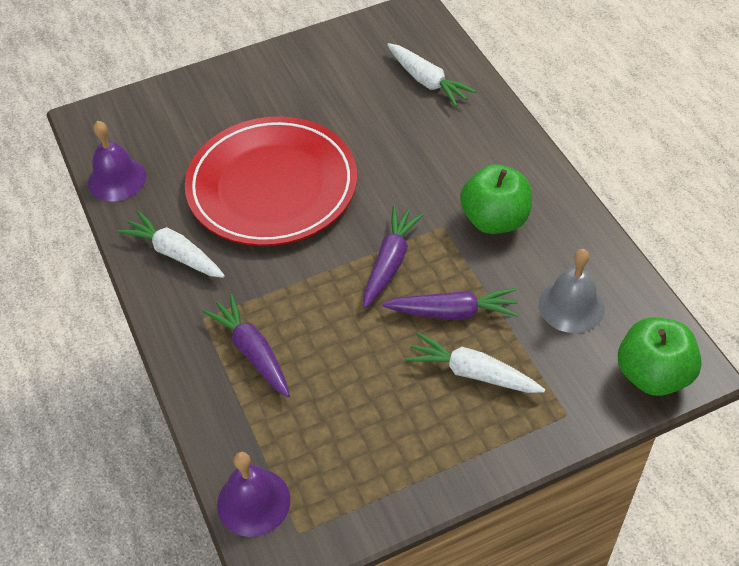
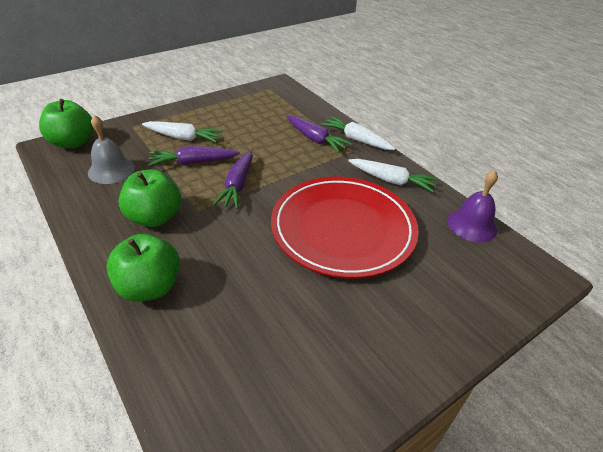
camera: 165 degrees right, 10 degrees down
(253, 502) = (292, 94): purple bell -> none
(427, 81) = (210, 358): white carrot -> white carrot (356, 139)
(486, 140) = (150, 287): none -> green apple

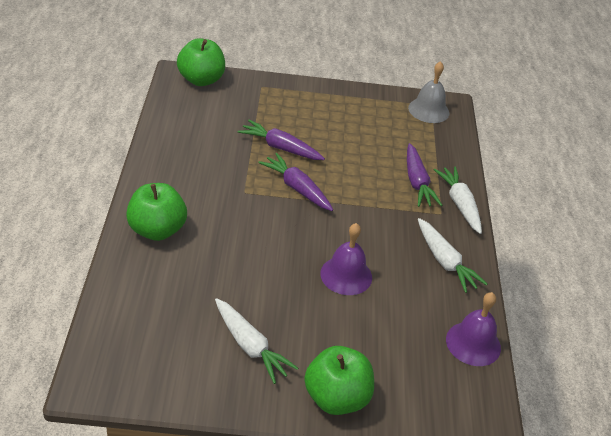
camera: 35 degrees right, 0 degrees up
(111, 170) = (209, 121): grey bell -> grey bell (428, 110)
(155, 217) = (206, 179): green apple -> green apple (336, 398)
(183, 138) = (294, 119): white carrot -> white carrot (250, 346)
(237, 185) = (297, 188): purple carrot -> purple carrot turned 90 degrees clockwise
(343, 229) = (346, 275): red plate -> purple bell

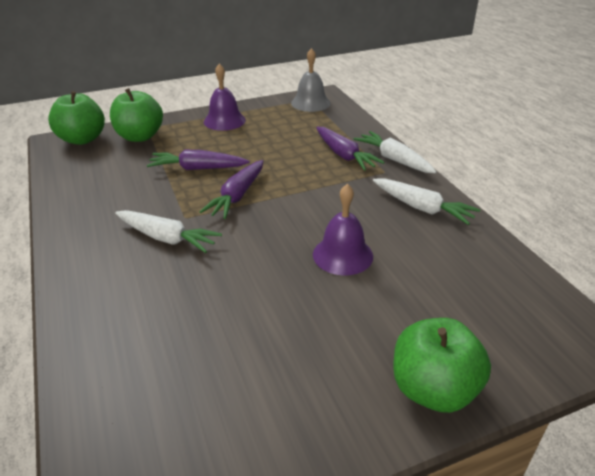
camera: 20 degrees left, 5 degrees down
(157, 230) = (105, 289): green apple -> green apple (140, 136)
(250, 346) = (294, 374): white carrot -> white carrot (167, 238)
(297, 188) = (237, 196): purple carrot -> purple carrot turned 90 degrees counterclockwise
(473, 343) = (511, 269): purple bell -> purple bell (224, 121)

